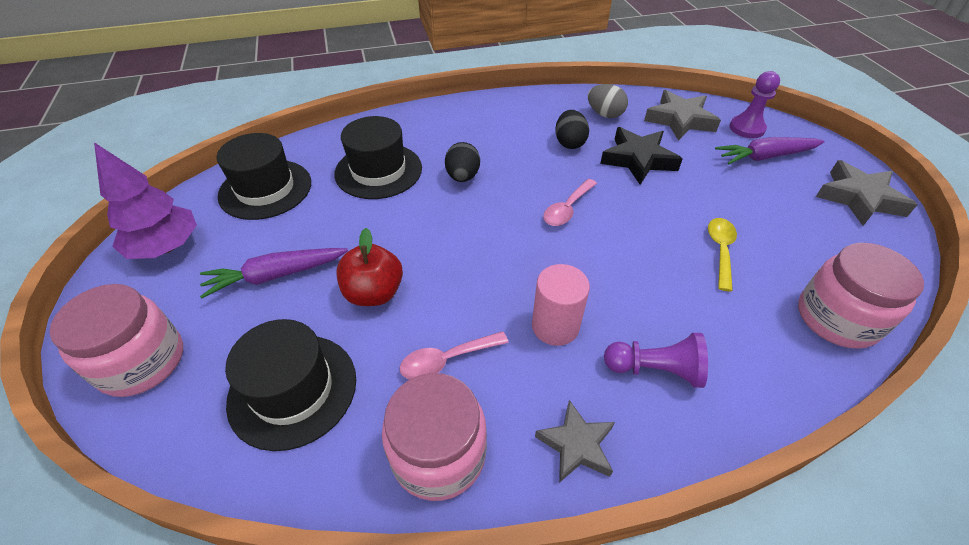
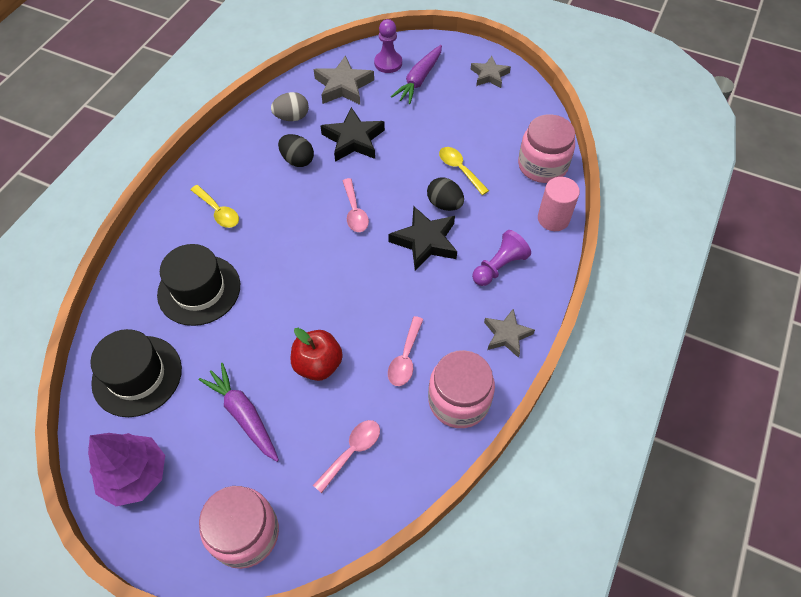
camera: 50 degrees left, 10 degrees up
(275, 276) = (243, 415): purple carrot -> purple carrot turned 120 degrees clockwise
(293, 389) = (352, 451): black hat -> pink spoon
(462, 177) = (263, 244): black egg -> black egg (444, 204)
(463, 135) = (218, 211): none -> yellow spoon
(555, 326) = (433, 288): pink cylinder -> pink cylinder (553, 219)
(602, 281) = (425, 241): none -> black star
(859, 198) = (489, 75): grey star -> grey star, size x0.66

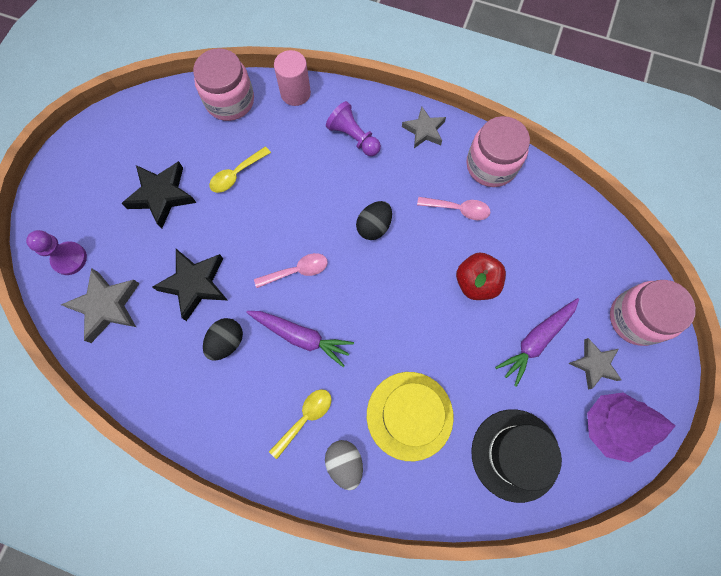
camera: 95 degrees left, 15 degrees up
(199, 290) = (409, 415): black hat -> yellow hat
(292, 117) = (158, 359): grey egg -> grey egg (345, 463)
(352, 451) = (551, 244): pink spoon -> none
(419, 80) = (101, 222): purple carrot -> purple carrot (301, 336)
(425, 241) = (330, 201): black star -> black star (162, 195)
(444, 204) = (283, 186): black egg -> black egg (374, 226)
(489, 75) = (97, 150): grey star -> grey star (594, 364)

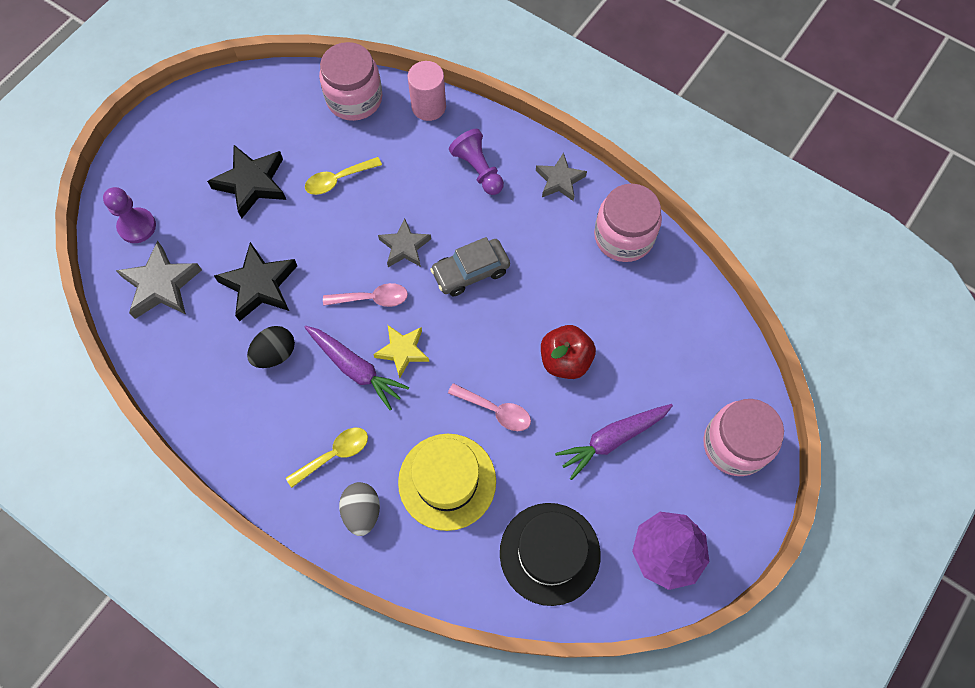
camera: 15 degrees right, 5 degrees down
(337, 310) = (402, 351): none -> yellow star
(374, 226) = (470, 272): black egg -> grey car
(458, 209) = (570, 276): pink spoon -> pink spoon (495, 410)
(594, 364) = (670, 481): grey star -> grey star (405, 247)

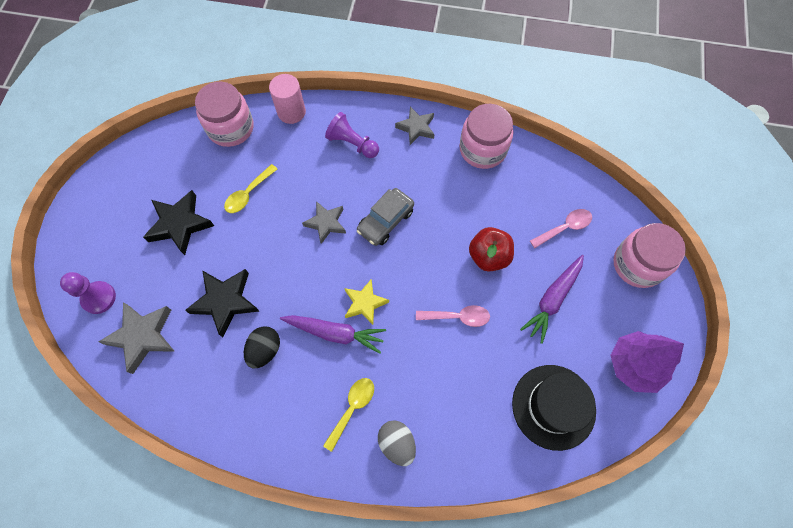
camera: 25 degrees left, 0 degrees up
(372, 298) = (321, 273): pink spoon -> pink spoon (564, 228)
(447, 481) = (449, 388): yellow hat -> none

